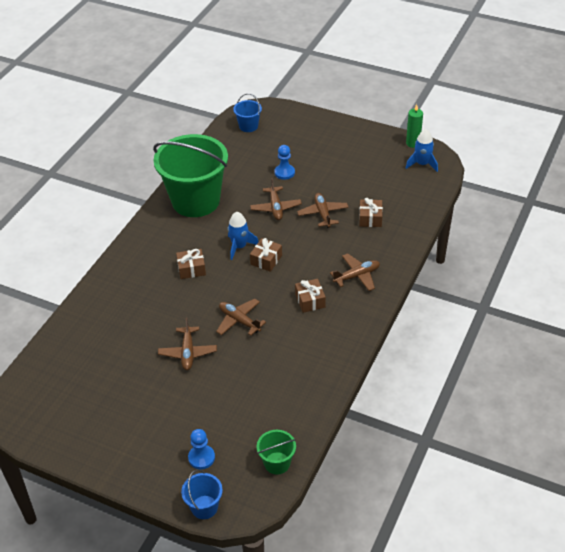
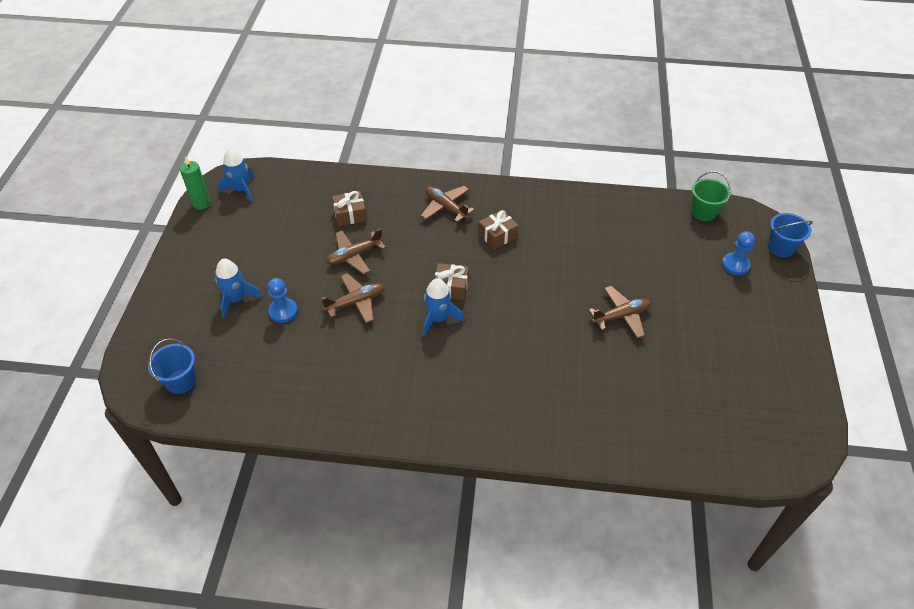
camera: 110 degrees left, 5 degrees up
(191, 269) = (495, 355): brown gift -> none
(196, 201) = (366, 393): green bucket -> none
(239, 321) = (554, 285): brown plane -> none
(306, 153) = (236, 299): none -> blue rocket

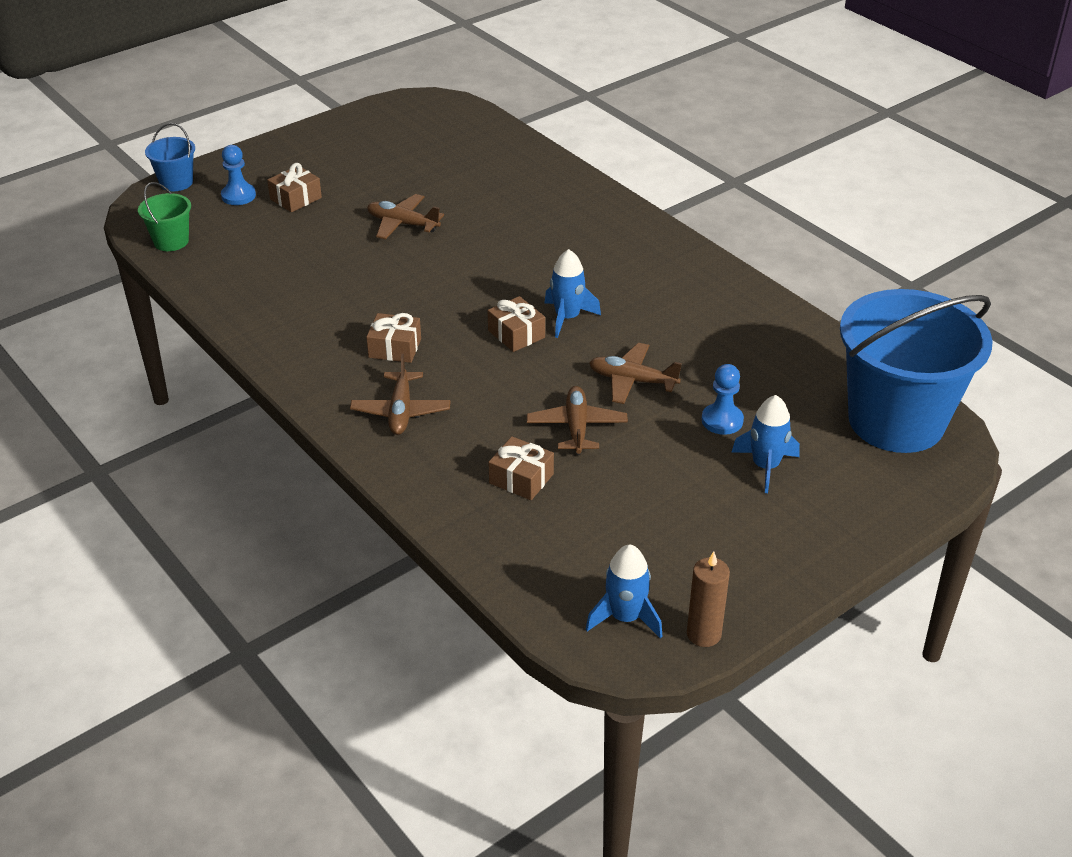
camera: 135 degrees left, 10 degrees down
(181, 381) = (896, 421): blue bucket -> blue bucket, size x2.36
(201, 203) = (704, 634): green candle -> brown candle
(354, 256) = (576, 427): brown plane -> brown plane turned 105 degrees counterclockwise
(706, 287) = (295, 198): none -> brown gift

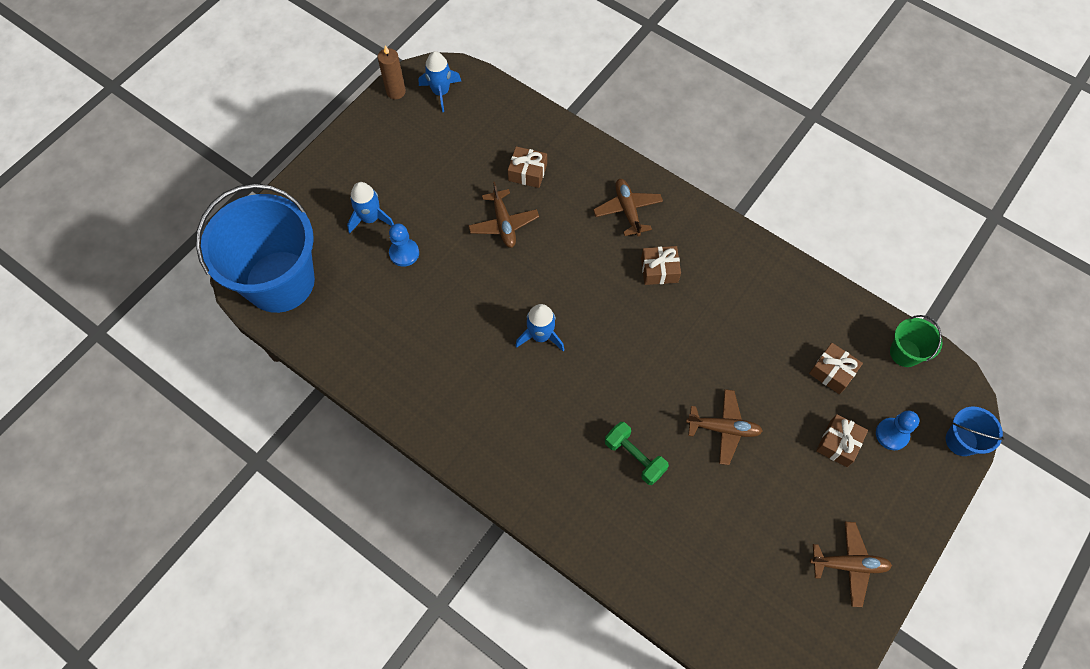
camera: 165 degrees right, 25 degrees up
(504, 221) = (634, 457): none -> green dumbbell
(516, 334) = (574, 307): brown gift -> brown gift (832, 372)
(632, 381) = (475, 277): brown plane -> brown plane (849, 565)

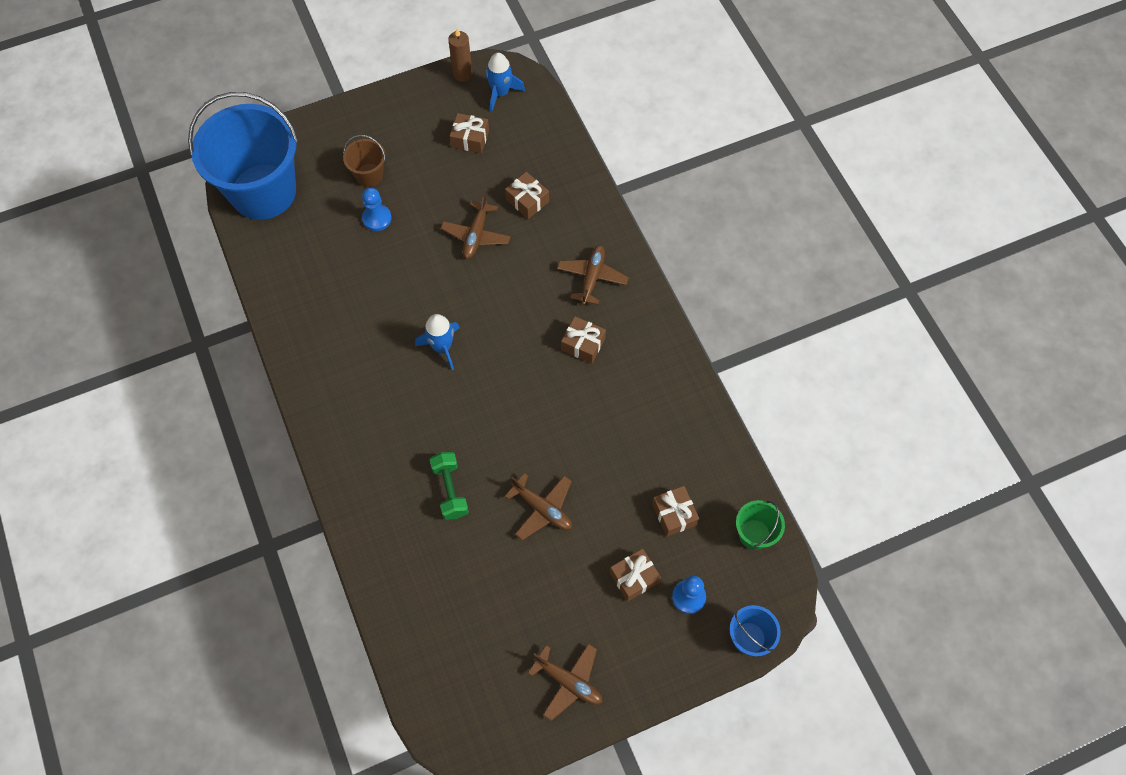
camera: 30 degrees right, 0 degrees up
(370, 218) = (369, 175): blue rocket -> brown bucket
(441, 144) = (470, 139): none -> brown gift

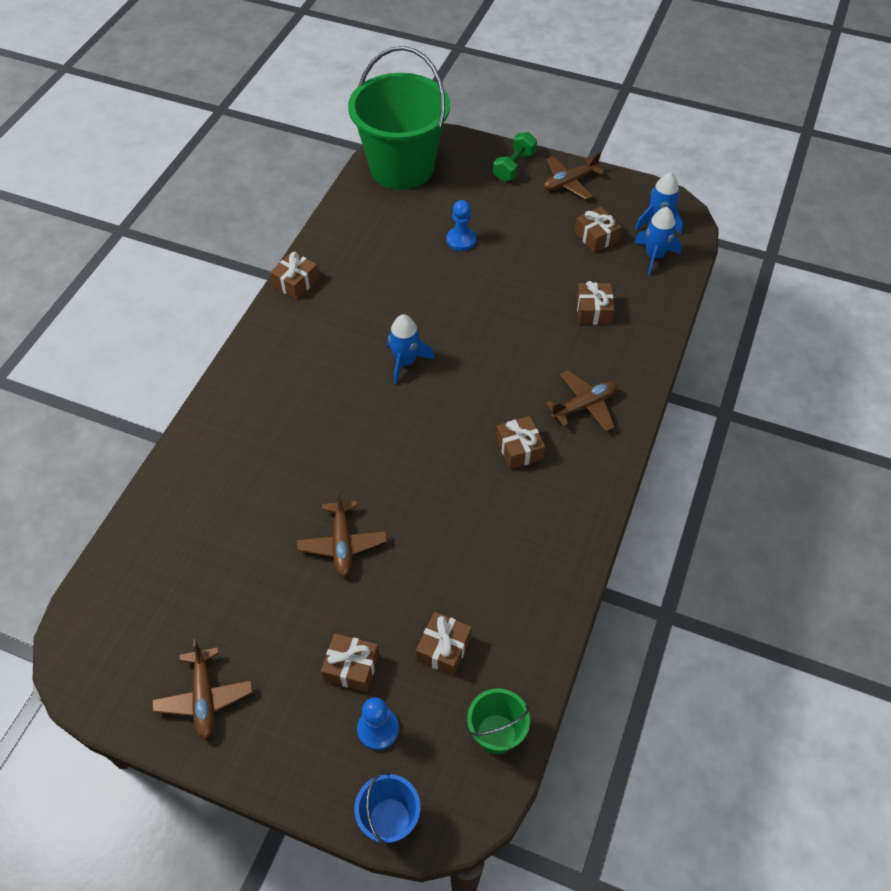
camera: 45 degrees right, 10 degrees down
(263, 191) = (402, 167): blue bucket -> green bucket
(292, 354) = (296, 282): none -> brown gift
(369, 175) = (489, 208): brown bucket -> none
(450, 490) = (291, 467): green dumbbell -> green dumbbell (514, 167)
(462, 74) = (641, 190): brown candle -> none
(476, 235) = (523, 305): brown plane -> brown plane (569, 182)
(525, 124) = (654, 256): none -> blue rocket

